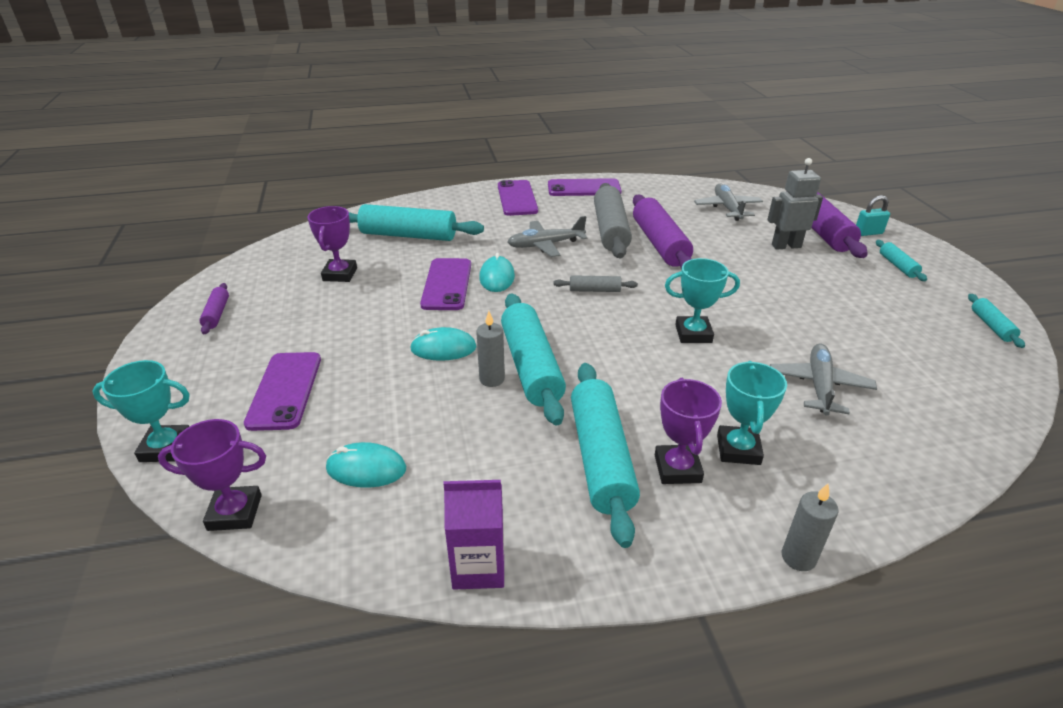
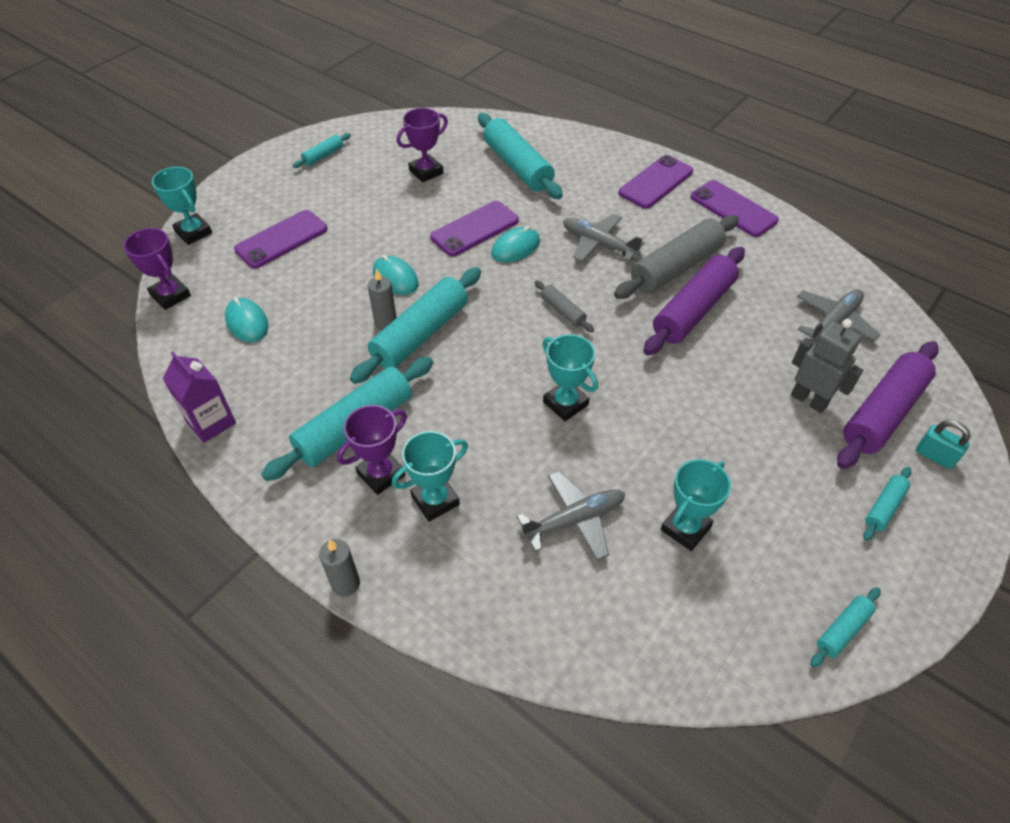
camera: 50 degrees right, 15 degrees up
(216, 314) = (323, 156): purple rolling pin -> turquoise rolling pin
(863, 341) = (685, 528): none -> turquoise trophy

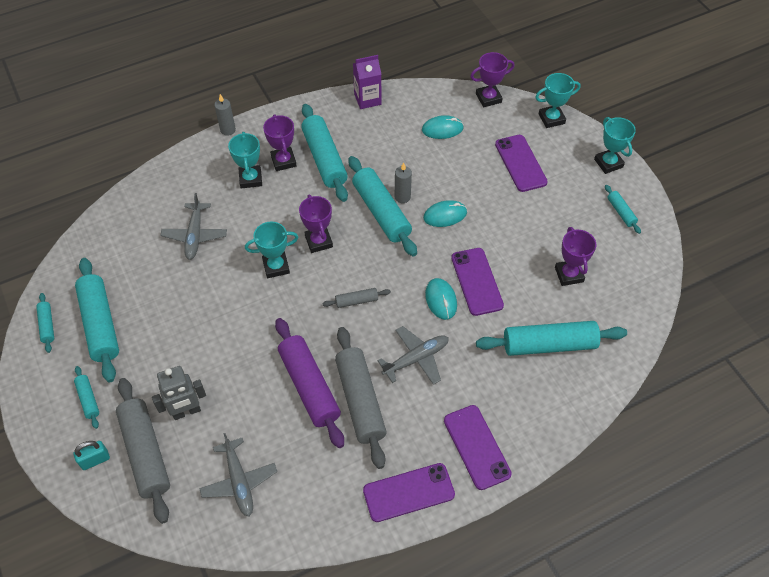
camera: 115 degrees right, 5 degrees up
(501, 377) = (318, 241): none -> purple trophy
(685, 528) = (153, 285): turquoise trophy -> turquoise trophy (608, 163)
(786, 558) = (100, 324): none -> turquoise rolling pin
(883, 413) = (145, 453): purple rolling pin -> grey rolling pin

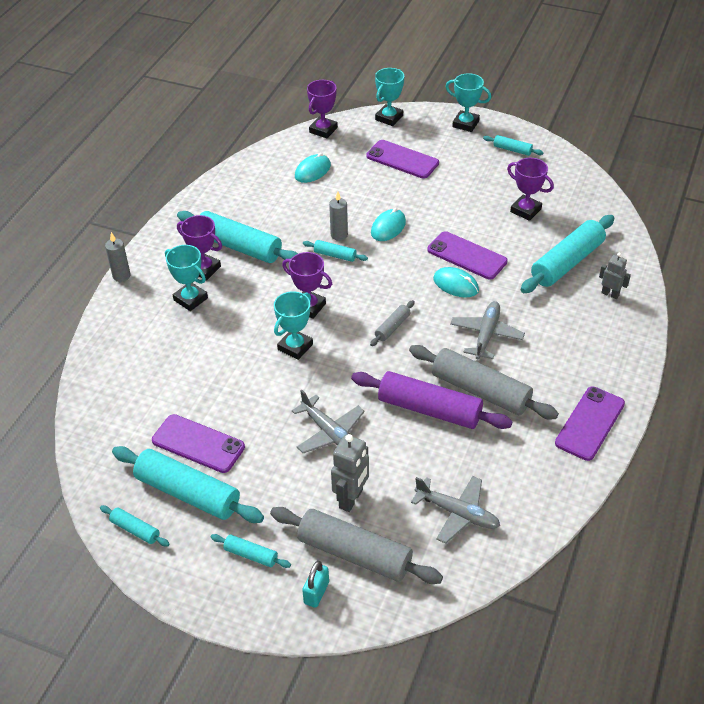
camera: 40 degrees left, 10 degrees down
(195, 235) = (192, 370): grey plane -> grey plane (330, 433)
(367, 99) = (223, 184): purple carton -> none
(381, 212) = (335, 255): turquoise rolling pin -> turquoise rolling pin, size x0.47
(476, 447) = (599, 360): purple phone -> purple phone (198, 444)
(552, 398) = (610, 294): none -> grey robot

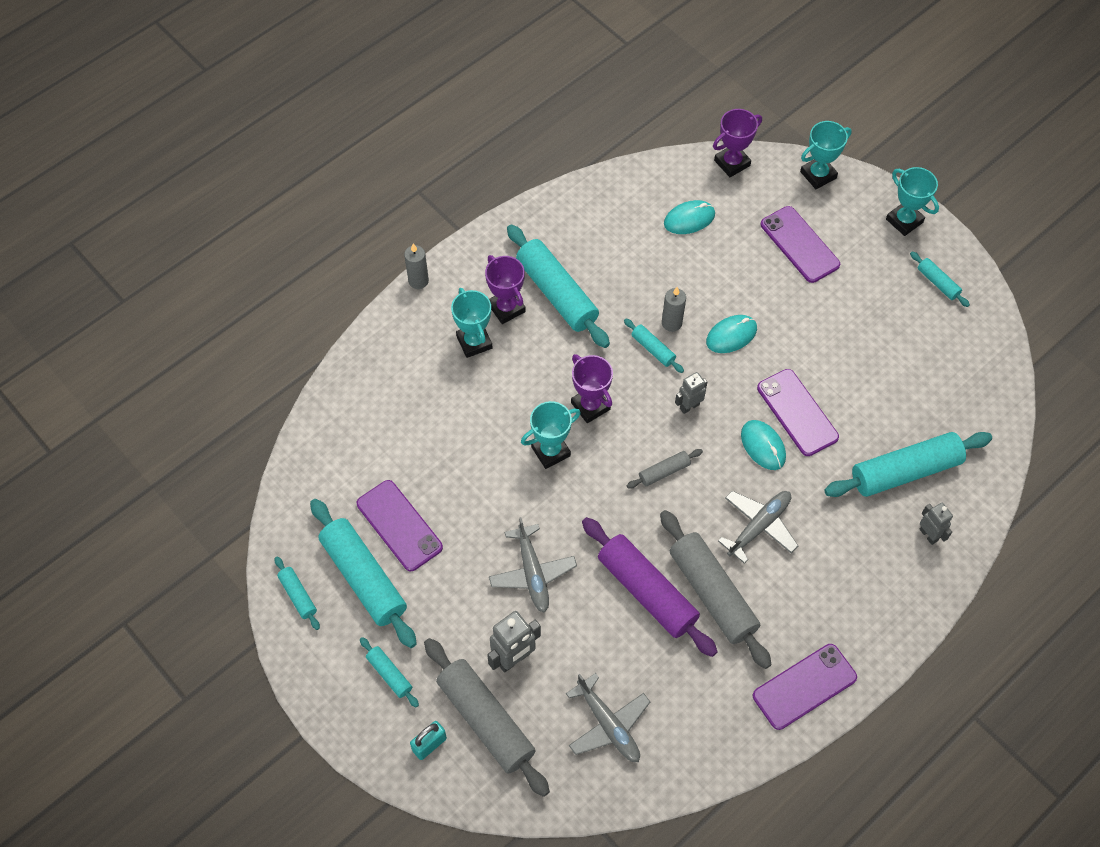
camera: 25 degrees right, 15 degrees up
(385, 280) = (689, 406): none -> grey robot
(525, 210) = (901, 378): purple trophy -> none

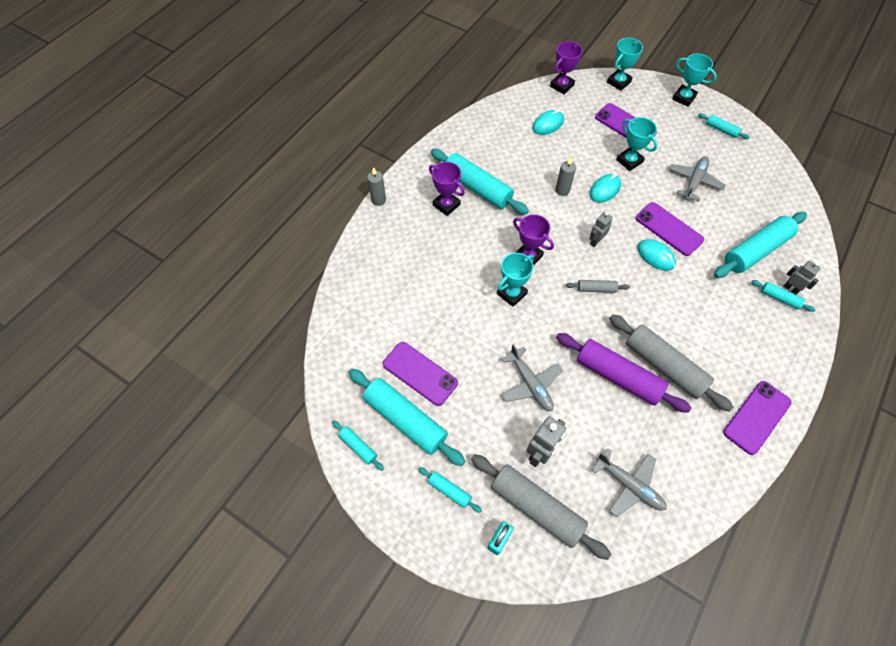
camera: 15 degrees left, 0 degrees up
(474, 342) = (431, 232): turquoise trophy -> turquoise trophy (629, 161)
(653, 349) = (556, 209): turquoise rolling pin -> turquoise rolling pin (779, 298)
(664, 472) = (596, 289): grey rolling pin -> grey rolling pin turned 45 degrees clockwise
(759, 526) = (676, 311): grey plane -> grey plane (694, 181)

